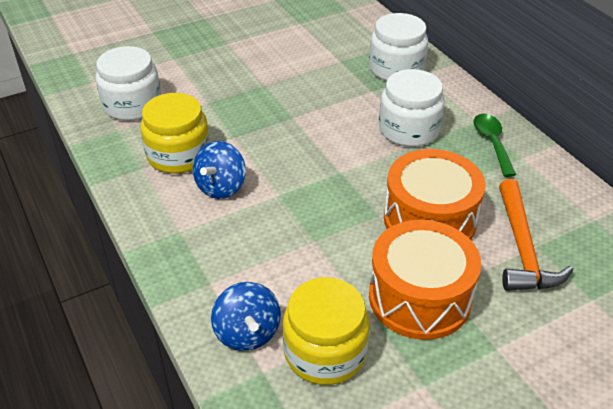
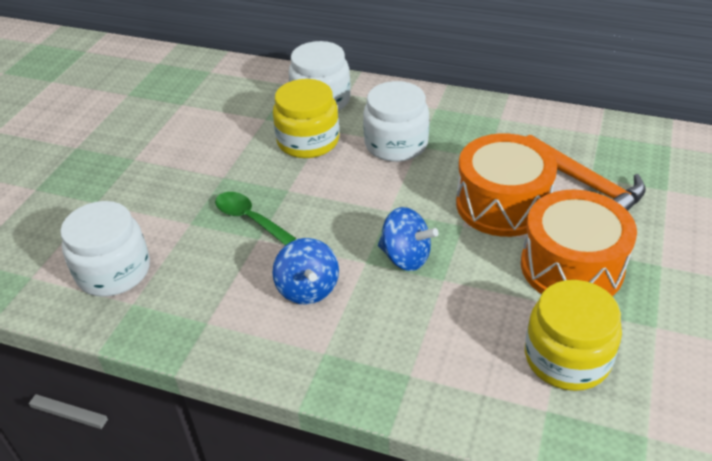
camera: 40 degrees left, 0 degrees up
(178, 155) = (228, 287): yellow jar -> yellow jar (308, 141)
(247, 333) = (495, 391): blue spinning top -> blue spinning top (406, 257)
(492, 143) = (468, 119): green spoon -> green spoon (249, 219)

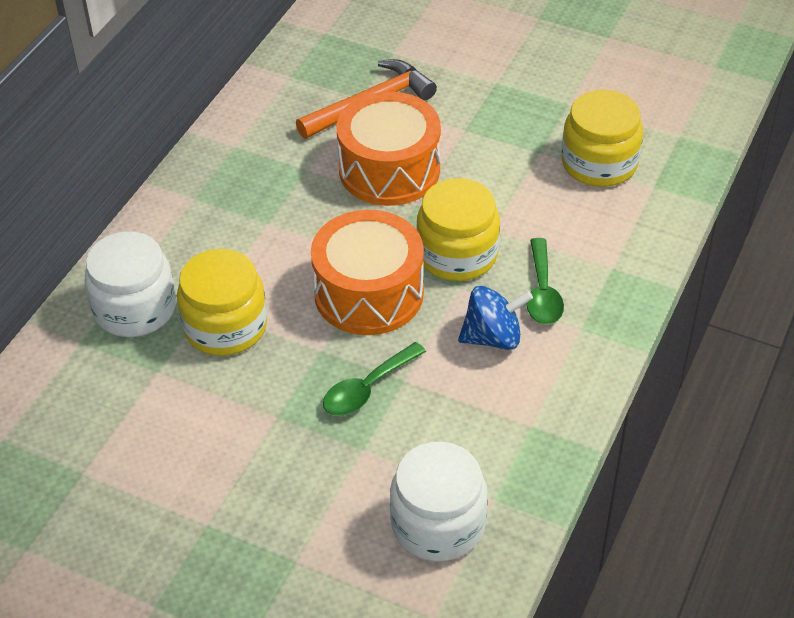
camera: 85 degrees left, 5 degrees up
(368, 320) = (542, 292): none -> green spoon
(396, 144) = (258, 242): white jar -> none
(406, 257) = (457, 254): blue spinning top -> yellow jar
(571, 266) = (489, 138): orange drum -> orange drum (369, 293)

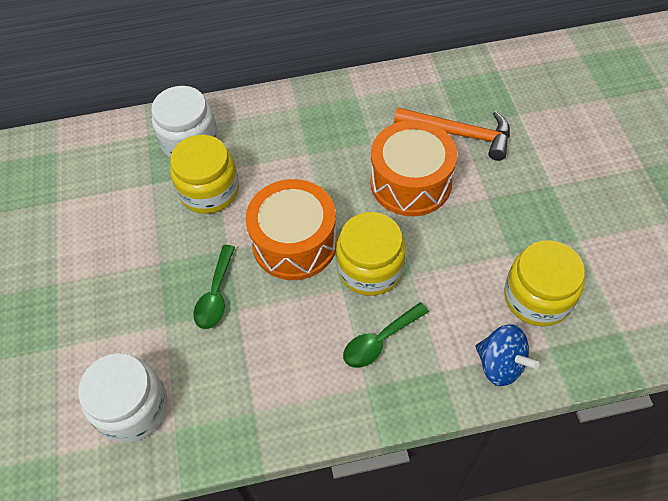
camera: 55 degrees right, 10 degrees up
(367, 388) = (216, 294): green spoon -> green spoon turned 90 degrees counterclockwise
(493, 337) = (314, 337): blue spinning top -> blue spinning top (500, 364)

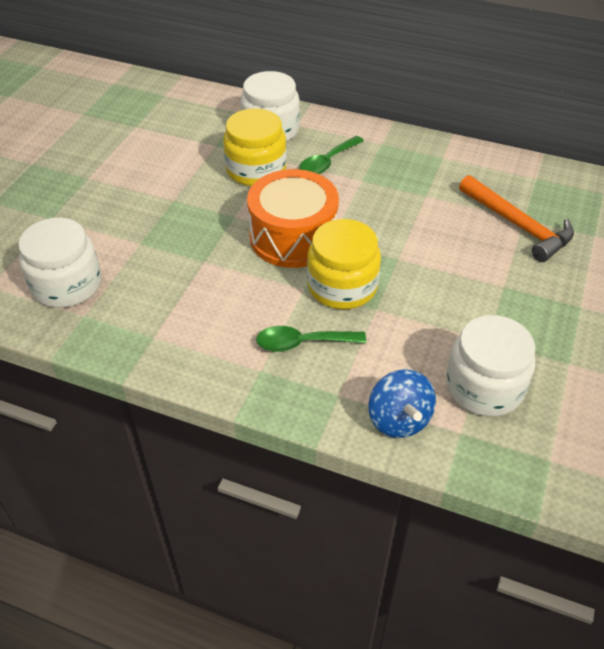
camera: 30 degrees right, 10 degrees down
(216, 294) = (197, 242): green spoon -> green spoon (327, 162)
(410, 182) = (437, 241): orange drum -> none
(537, 297) = (484, 386): yellow jar -> white jar

